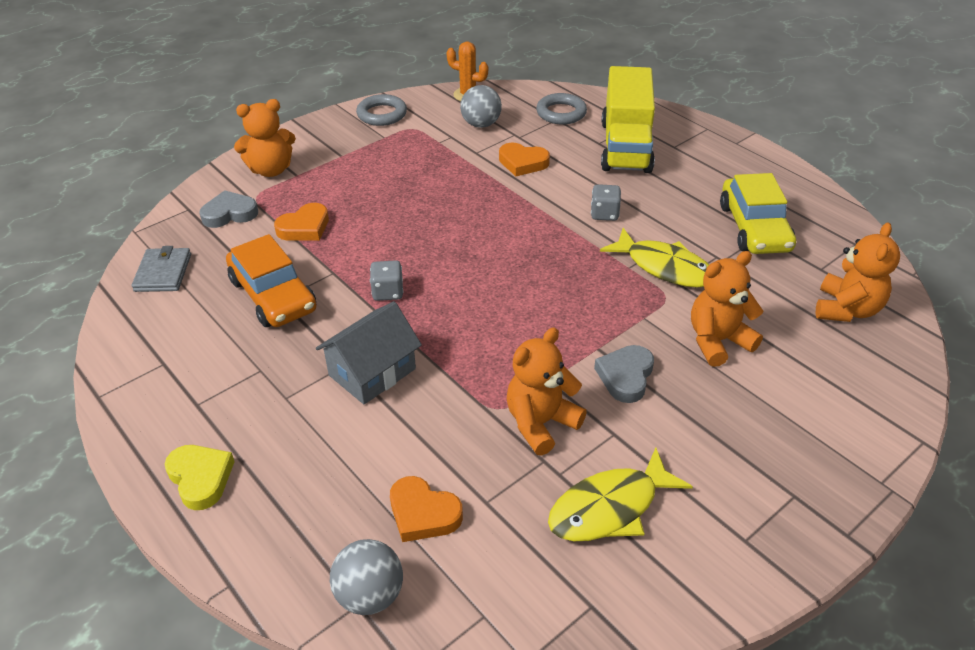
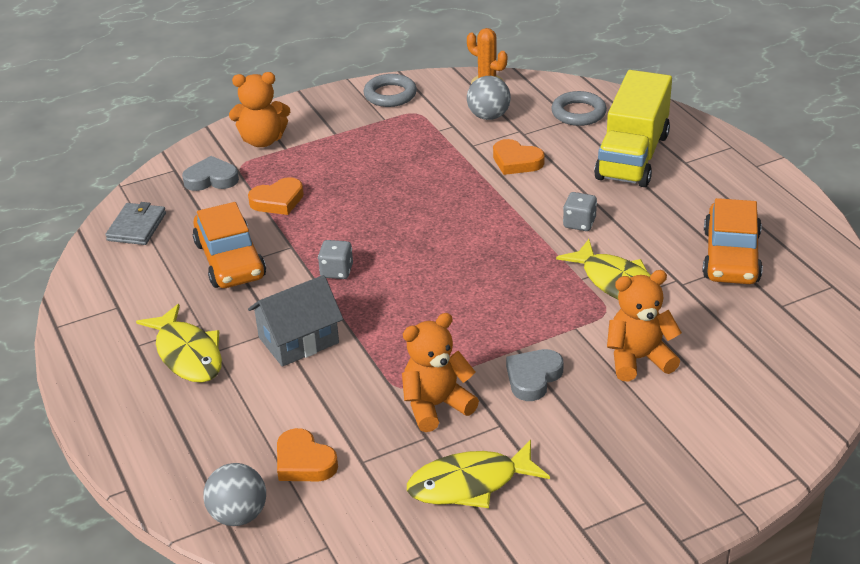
camera: 15 degrees right, 5 degrees down
(200, 478) = (125, 405): yellow heart -> none
(256, 406) = (187, 354): none -> yellow fish
(754, 228) = (731, 256): yellow car -> orange car
(846, 309) = (787, 348): orange teddy bear -> none

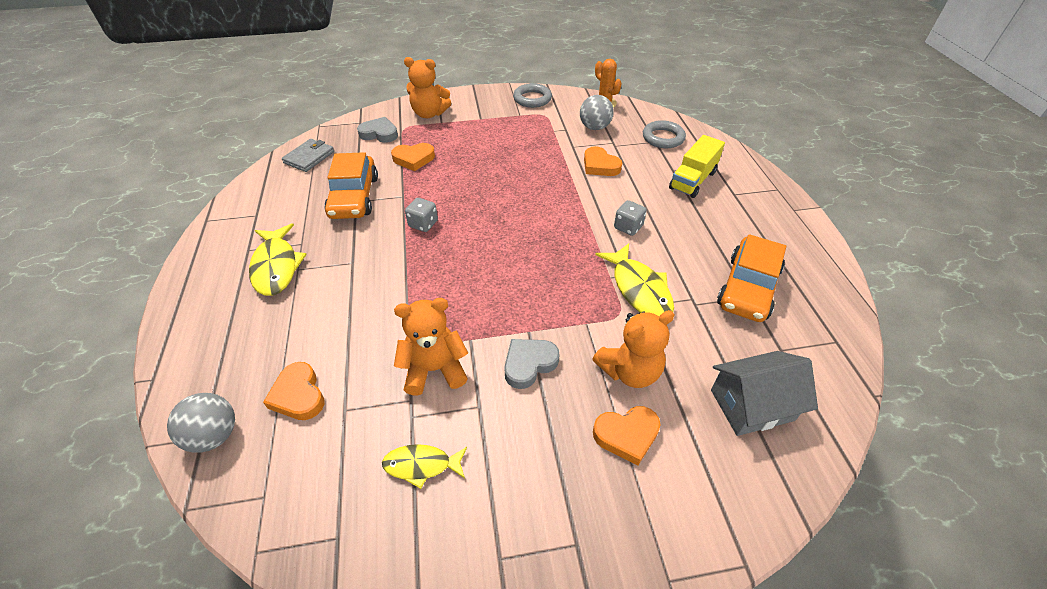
camera: 15 degrees right, 10 degrees up
(298, 340) = (362, 276): grey house -> grey house (751, 405)
(470, 484) = (421, 465): yellow fish -> yellow fish, size x0.62
(632, 156) = (692, 180): yellow truck -> yellow truck, size x0.64
(638, 359) = (630, 371): orange teddy bear -> orange teddy bear turned 150 degrees clockwise
(657, 412) = (626, 435): none -> orange heart

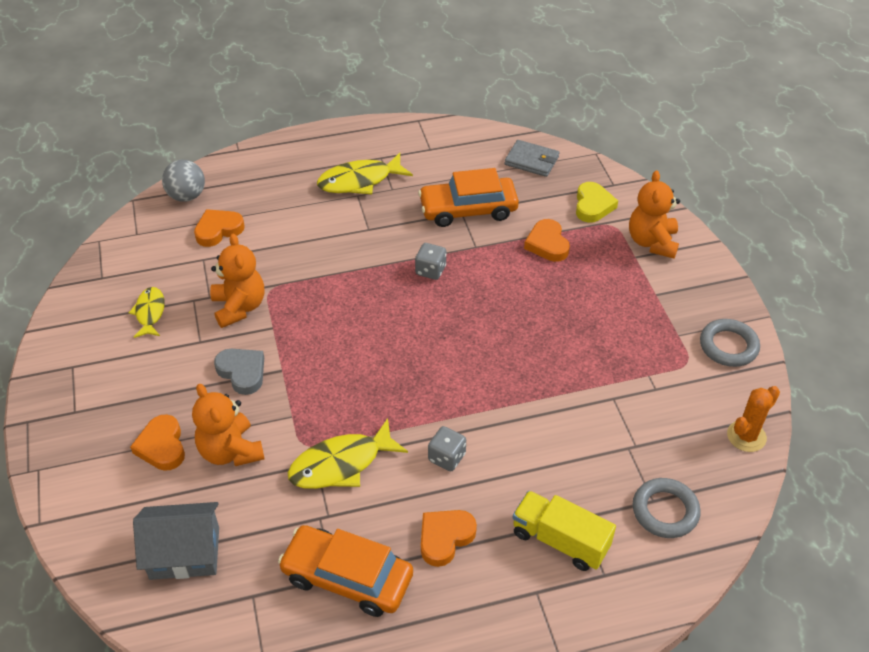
camera: 85 degrees right, 0 degrees up
(379, 134) = (593, 205): grey heart -> yellow heart
(594, 127) = (670, 423): grey ball -> none
(600, 165) = (573, 429): orange heart -> orange heart (445, 538)
(751, 405) = (184, 553): grey house -> grey house turned 75 degrees counterclockwise

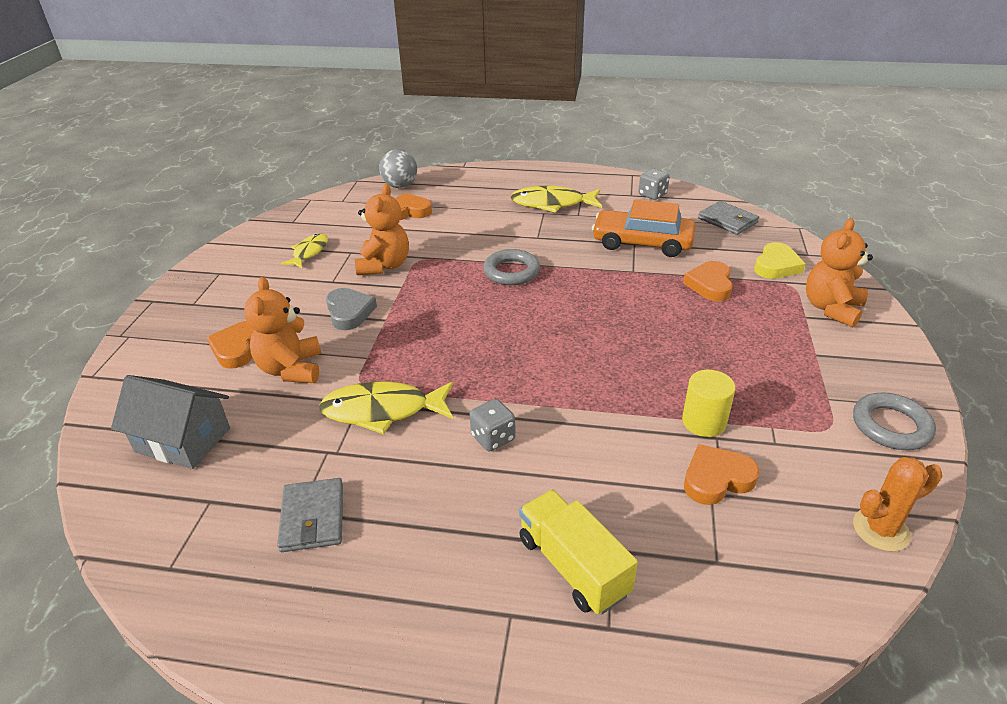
camera: 25 degrees right, 10 degrees down
(347, 577) = (312, 518): orange car -> grey wallet
(430, 270) = (577, 279): grey dice -> grey dice (652, 195)
(445, 538) = (441, 515): orange heart -> orange heart (716, 479)
(598, 387) = (704, 422): none -> yellow cylinder
(665, 511) = (728, 580): grey ring -> grey ring (511, 272)

